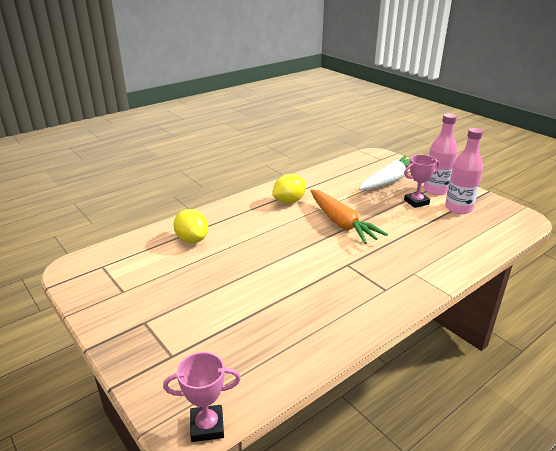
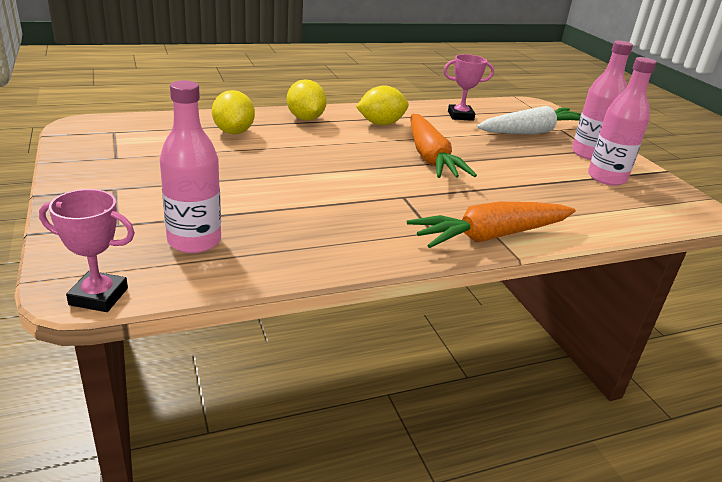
camera: 15 degrees right, 0 degrees up
(234, 211) = (305, 118): none -> yellow lemon
(237, 352) = (194, 241): none -> pink bottle
(416, 202) = (551, 159): pink trophy -> pink trophy (460, 116)
(422, 282) = (490, 236): none -> orange carrot

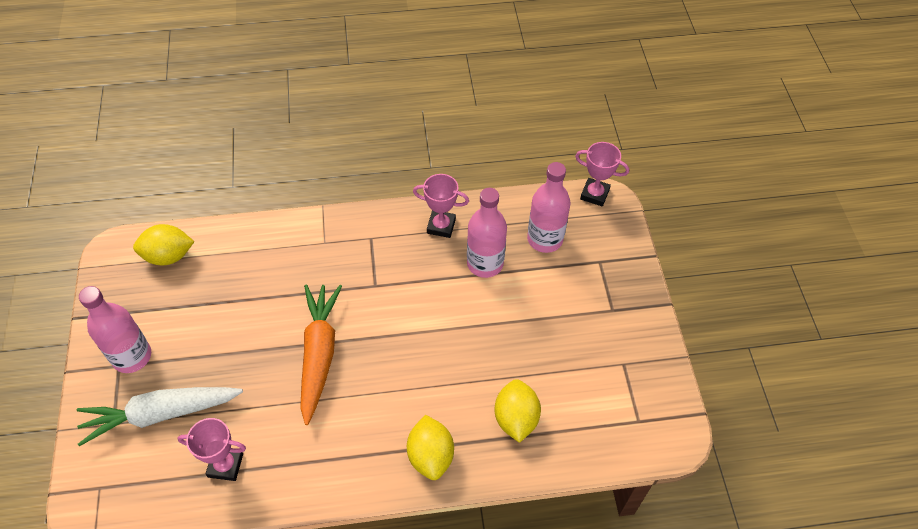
camera: 165 degrees left, 25 degrees up
(346, 246) = (441, 226): none -> pink trophy
(381, 124) = (342, 440): yellow lemon -> yellow lemon (168, 256)
(490, 236) = (329, 229): orange carrot -> none
(606, 178) = (157, 306): pink bottle -> pink bottle (485, 263)

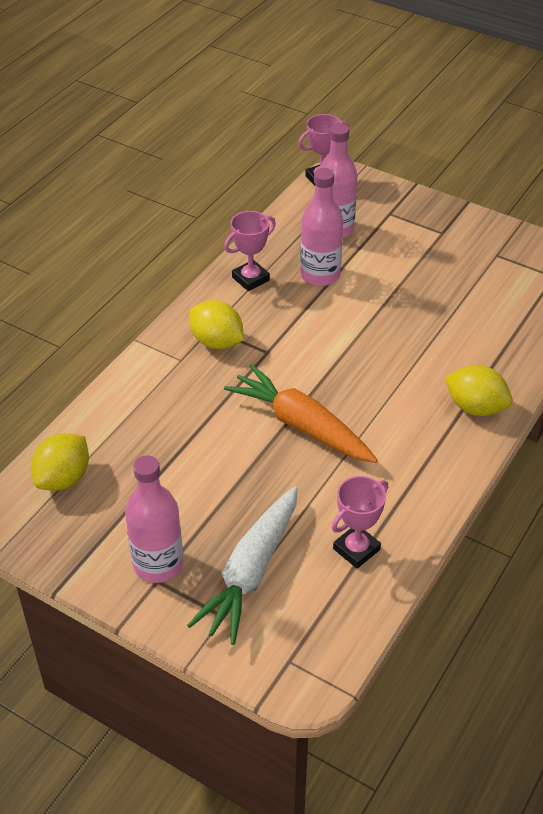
camera: 50 degrees left, 10 degrees down
(516, 418) = (488, 339): yellow lemon -> yellow lemon (217, 342)

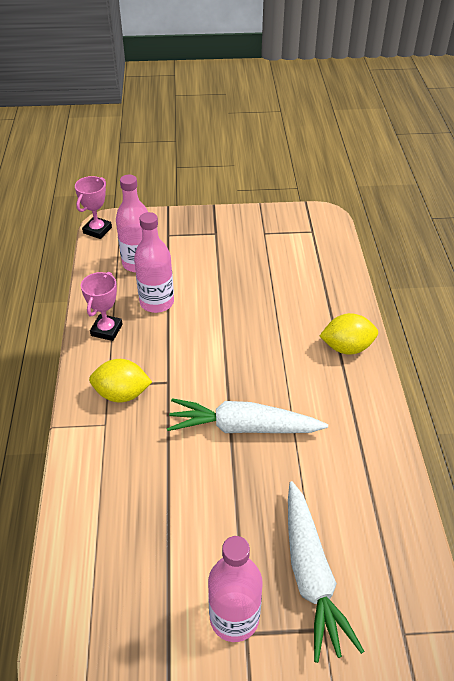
camera: 35 degrees left, 0 degrees up
(63, 478) = (88, 590): yellow lemon -> none
(301, 425) = (242, 427): orange carrot -> white carrot
(356, 549) = (367, 504): pink trophy -> none

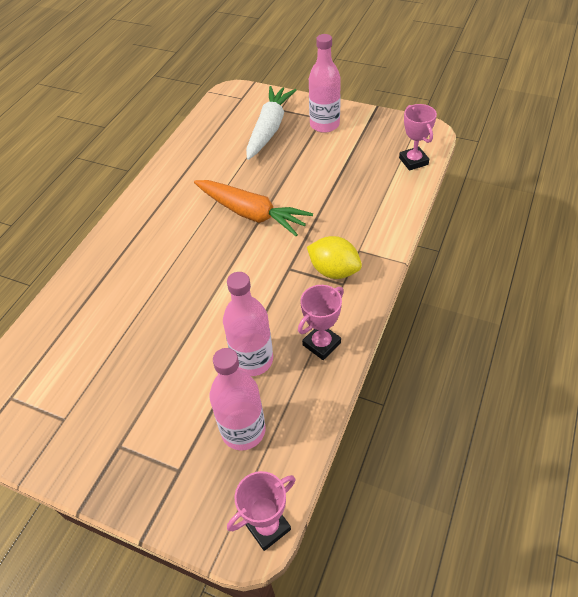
camera: 150 degrees left, 5 degrees up
(74, 586) = (413, 161): none -> pink trophy
(242, 427) = (251, 214): white carrot -> orange carrot
(347, 347) = (118, 246): yellow lemon -> none

